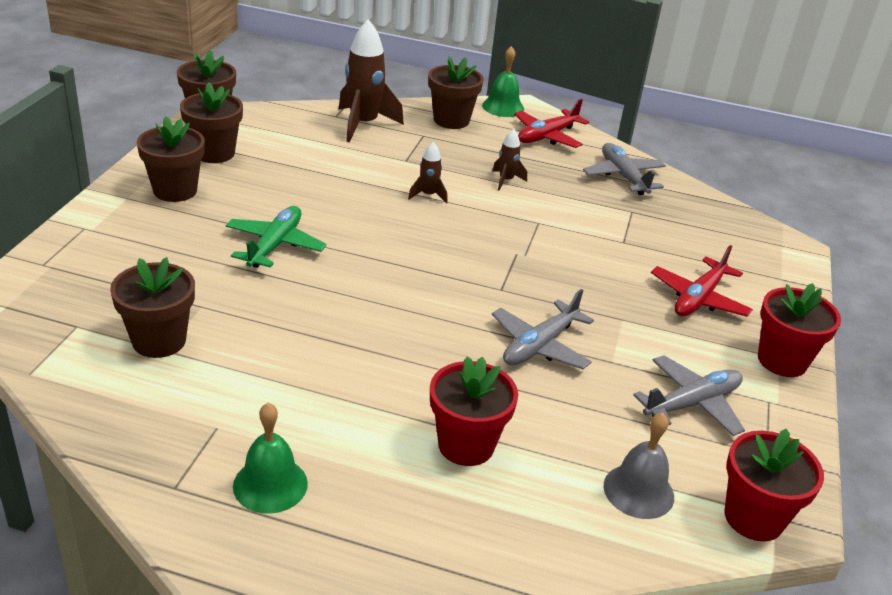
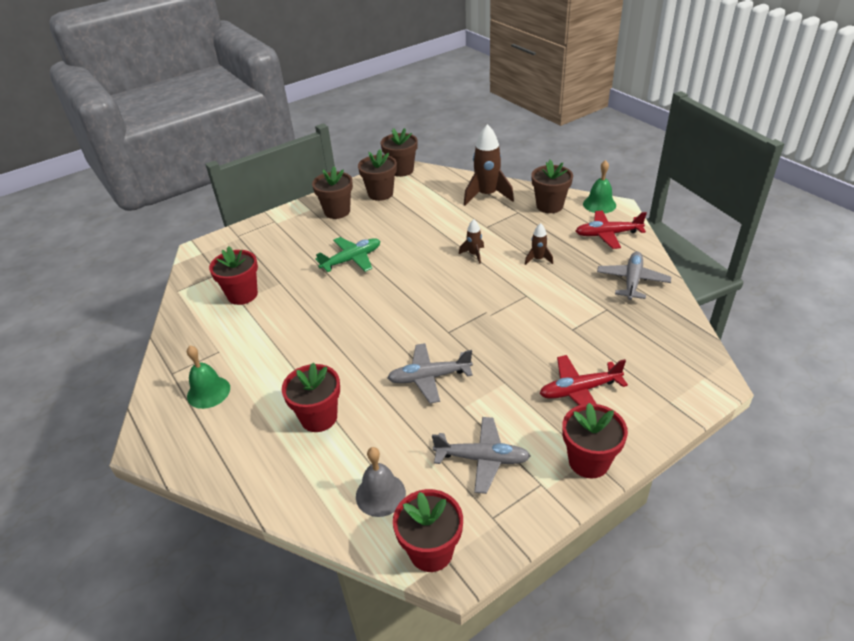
camera: 45 degrees right, 5 degrees up
(159, 341) = (242, 295): brown flower pot -> red flower pot

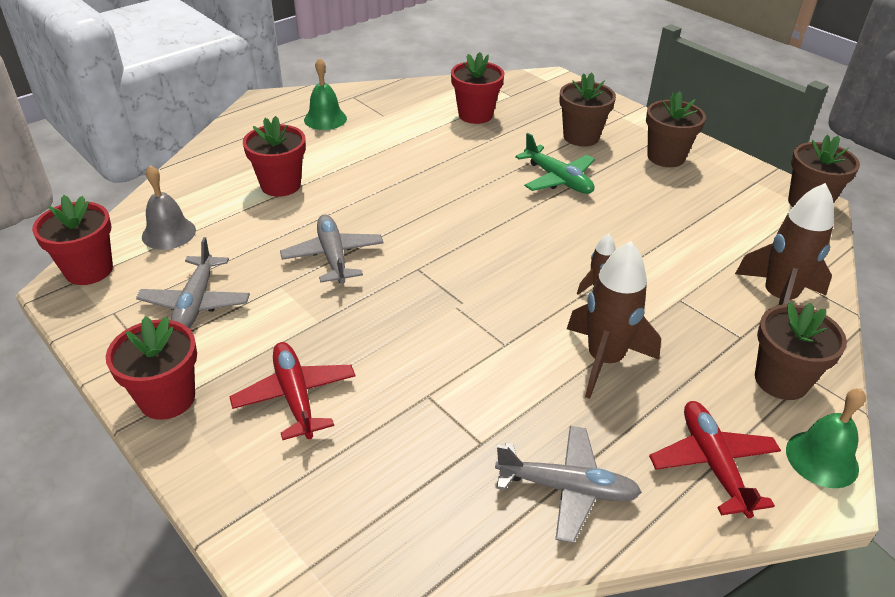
camera: 80 degrees right, 0 degrees up
(380, 193) = (729, 189): brown flower pot -> brown flower pot (581, 137)
(538, 259) = (604, 360): brown rocket -> brown rocket, size x2.01

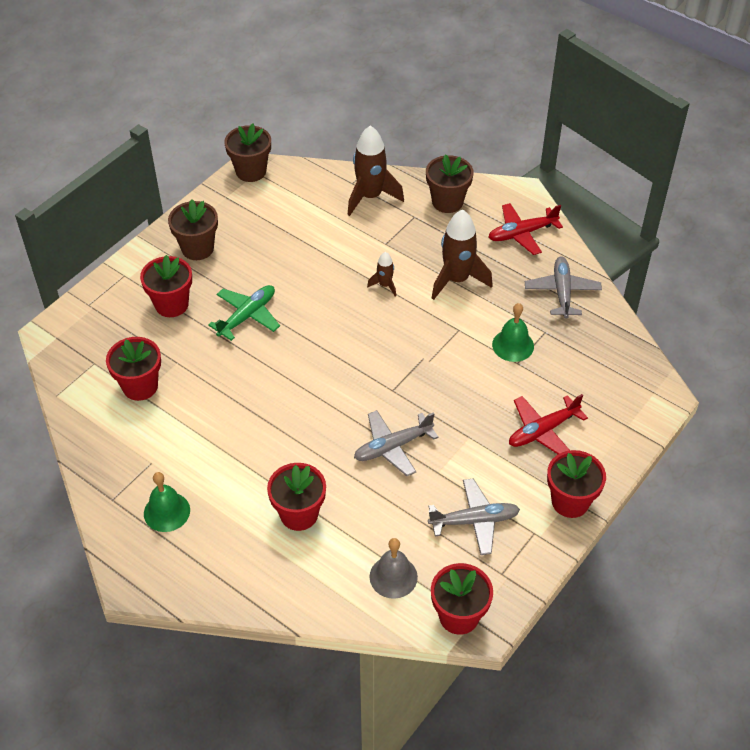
camera: 100 degrees left, 10 degrees up
(581, 137) = (171, 304): brown flower pot -> red flower pot
(822, 458) = (502, 191): green bell -> green bell (513, 345)

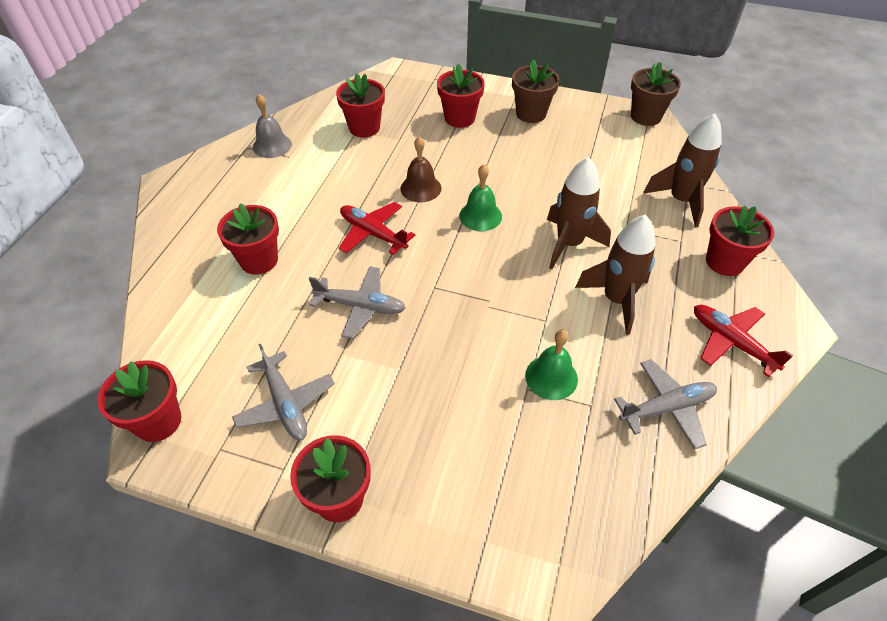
camera: 70 degrees right, 0 degrees up
(167, 512) = (241, 179): green bell -> green bell (480, 216)
(247, 316) = (473, 163): green plane -> none
(261, 365) = (421, 188): none -> brown bell
(385, 285) = (569, 244): brown rocket -> brown rocket, size x2.01
(392, 447) = (361, 307): grey plane -> grey plane turned 150 degrees clockwise
(393, 576) = (200, 351): grey bell -> grey bell (272, 145)
(447, 202) = (724, 262): brown flower pot -> red flower pot
(542, 431) = (436, 440): red plane -> red plane (373, 233)

